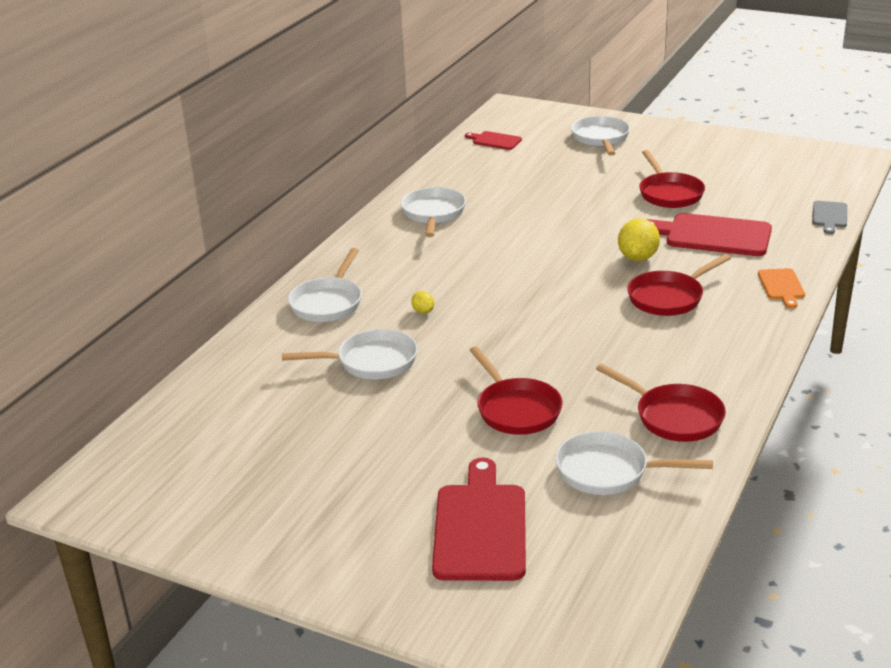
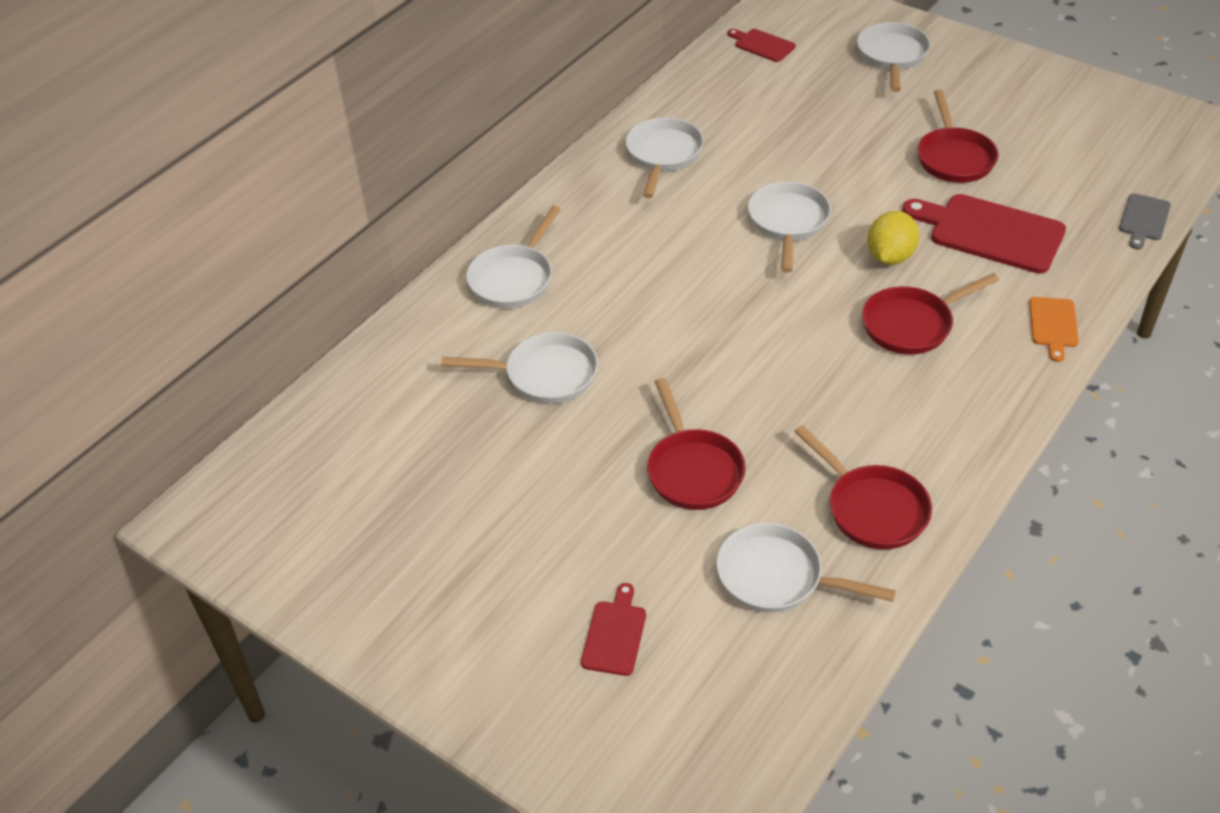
camera: 10 degrees right, 15 degrees up
(423, 311) = (619, 307): yellow lemon -> none
(480, 527) = (615, 634): red cutting board -> red cutting board, size x0.52
(548, 245) = (788, 223): none -> white pan

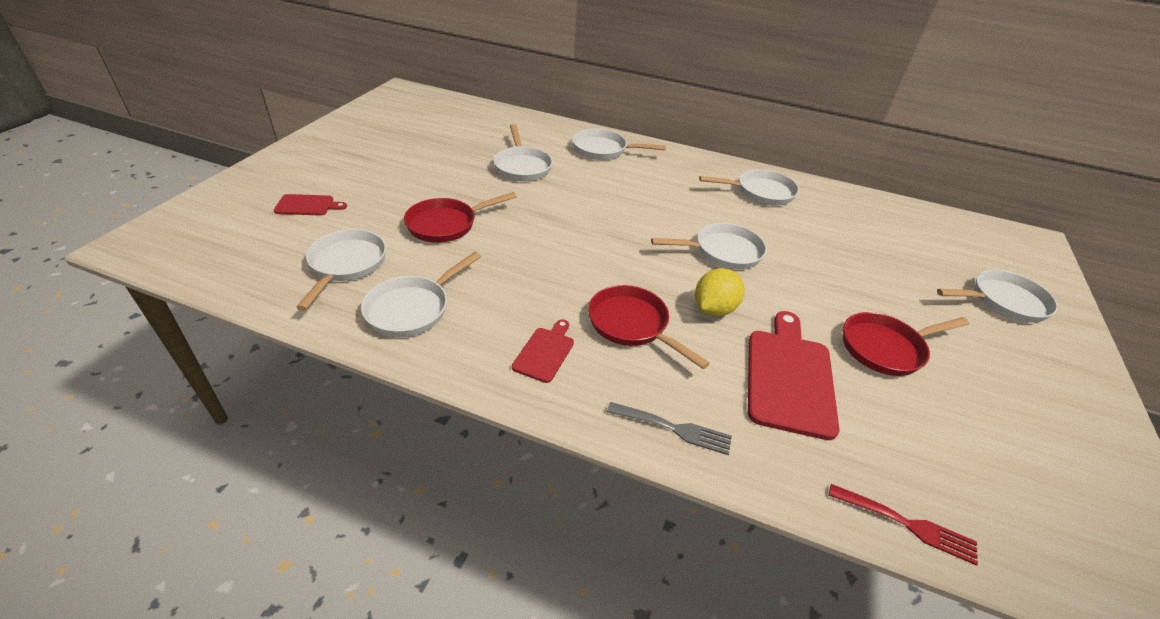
camera: 70 degrees right, 5 degrees down
(762, 45) = (938, 228): red cutting board -> red cutting board (545, 352)
(872, 508) = (412, 308): red pan -> white pan
(890, 257) = (714, 309): yellow lemon -> yellow lemon turned 60 degrees counterclockwise
(1053, 325) = (673, 428): orange cutting board -> grey fork
(1143, 219) = (906, 524): grey cutting board -> red fork

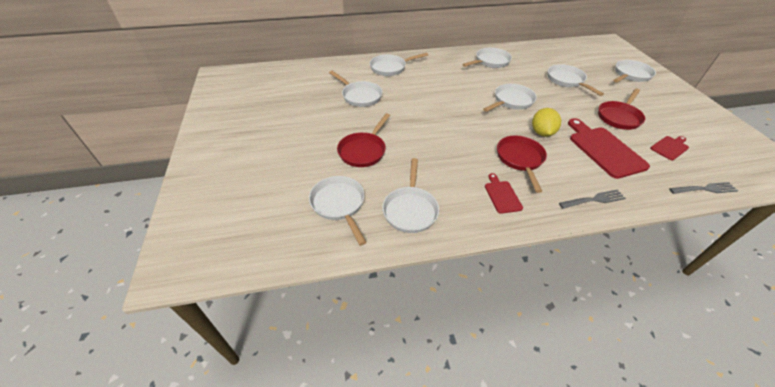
camera: 30 degrees left, 5 degrees up
(307, 205) = (261, 180): red cutting board -> red cutting board (670, 147)
(632, 325) = (520, 159): red pan -> red pan turned 75 degrees clockwise
(859, 262) = (566, 81): none -> white pan
(906, 524) = (704, 189): red fork -> grey fork

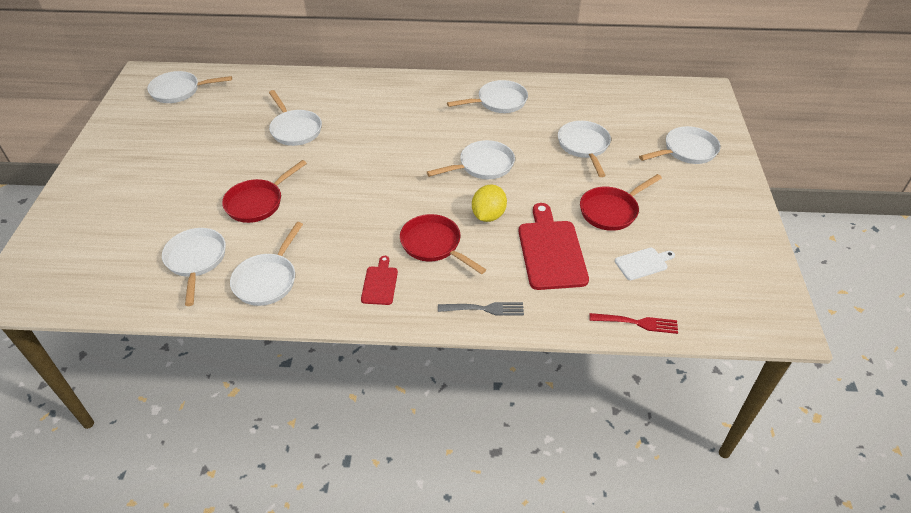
camera: 15 degrees right, 0 degrees up
(390, 68) = (357, 93): white pan -> white pan (179, 91)
(520, 159) = (434, 245): red pan -> red pan turned 60 degrees counterclockwise
(670, 147) = (643, 263): red cutting board -> white cutting board
(704, 189) = (636, 323): grey fork -> red fork

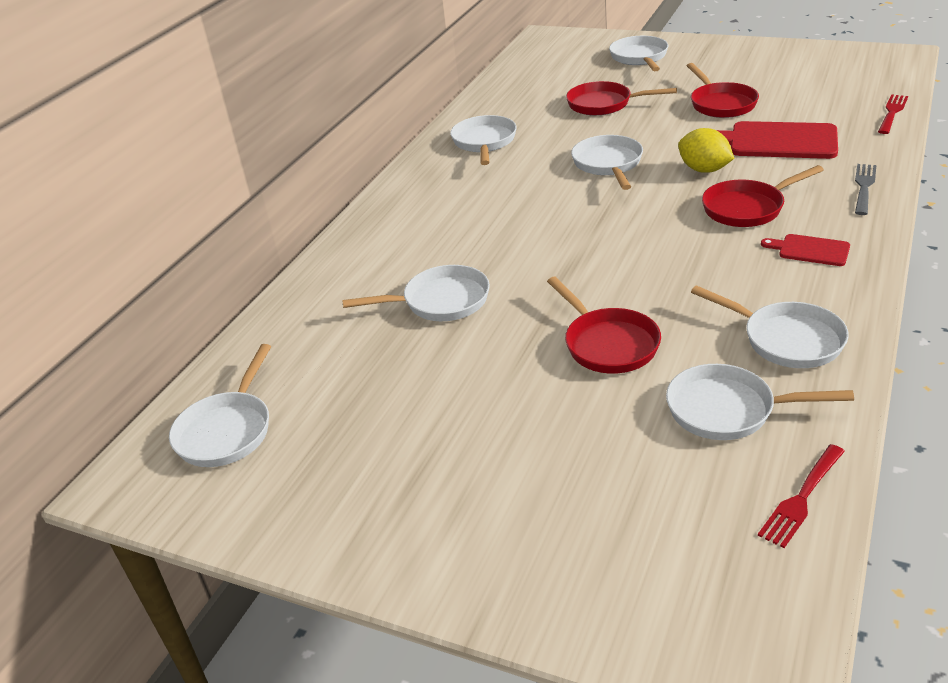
camera: 65 degrees left, 10 degrees down
(121, 297) = (802, 497): none -> red fork
(584, 146) = (604, 104): white pan -> red pan
(643, 263) = (807, 99): white cutting board -> none

